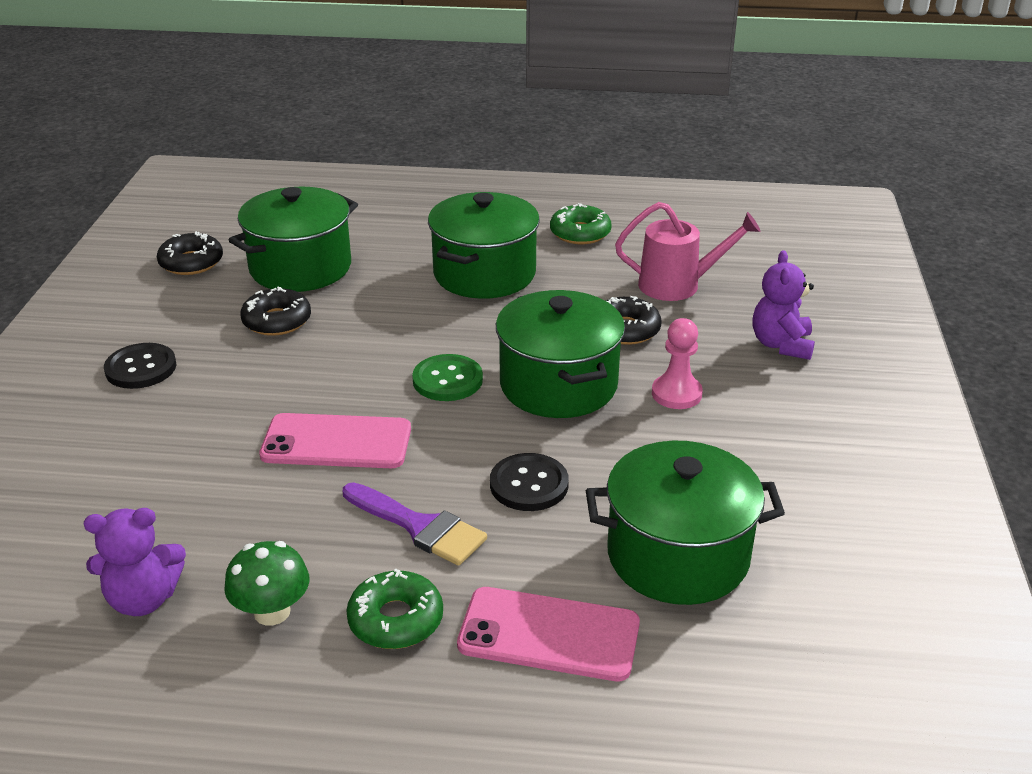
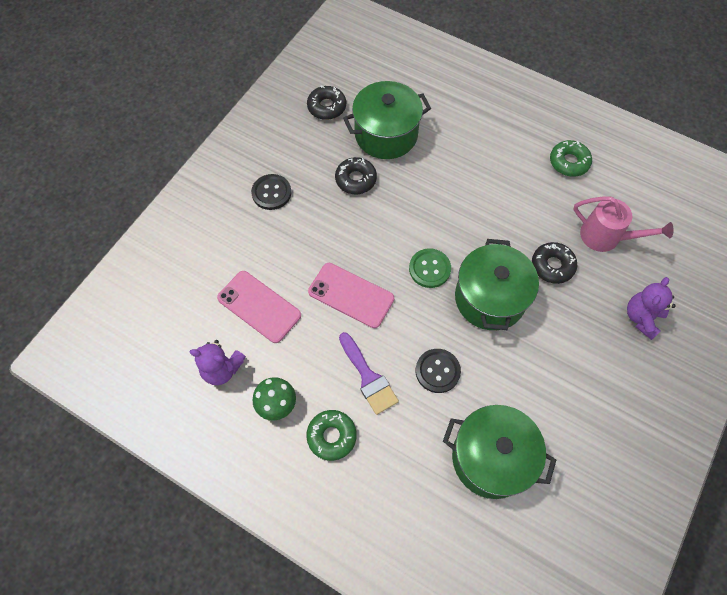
camera: 25 degrees right, 30 degrees up
(484, 274) = (491, 181): green pot -> none
(549, 634) = (400, 480): pink phone -> pink phone (259, 306)
(676, 394) = (554, 334): pink pawn -> none

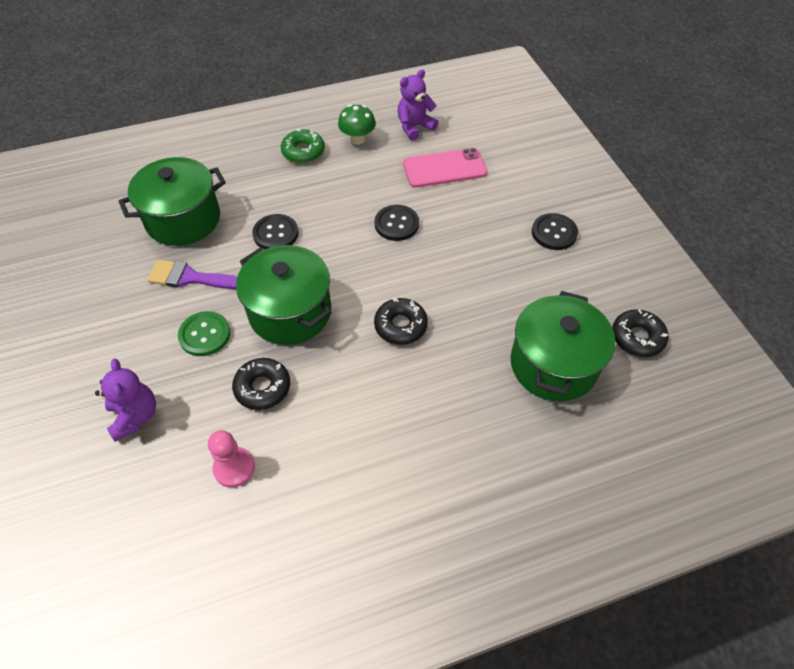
camera: 130 degrees right, 10 degrees down
(351, 295) = (396, 224): pink phone -> black button
(355, 179) = (515, 301): black donut -> black donut (400, 326)
(368, 377) = (319, 193): purple brush -> purple brush (190, 278)
(429, 269) = (364, 290): green button -> green button (205, 335)
(569, 162) = (353, 522): green donut -> none
(606, 237) = (234, 468): pink watering can -> pink pawn

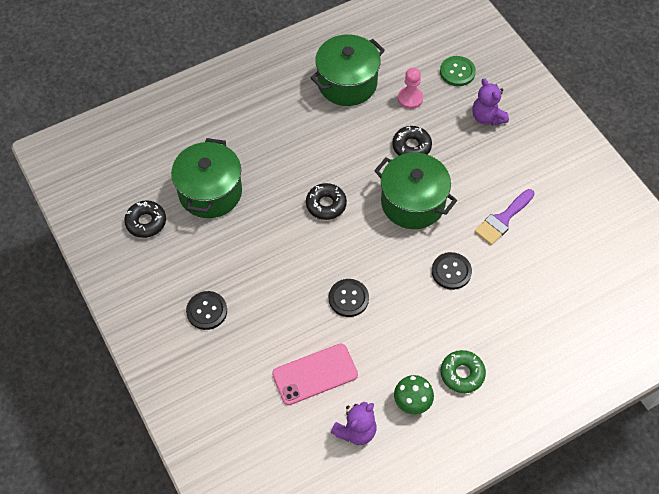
camera: 170 degrees right, 5 degrees up
(183, 219) = (538, 273): green pot -> green pot (347, 83)
(190, 278) = (503, 219): purple brush -> purple brush turned 135 degrees clockwise
(205, 335) = (468, 176): green button -> green button (457, 72)

